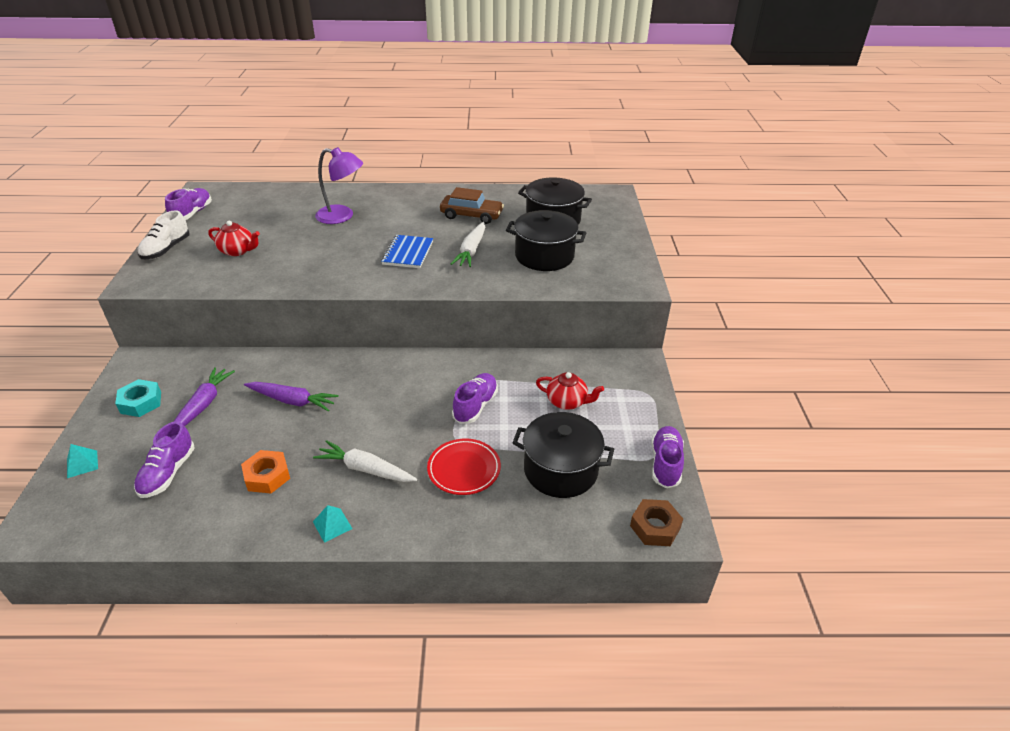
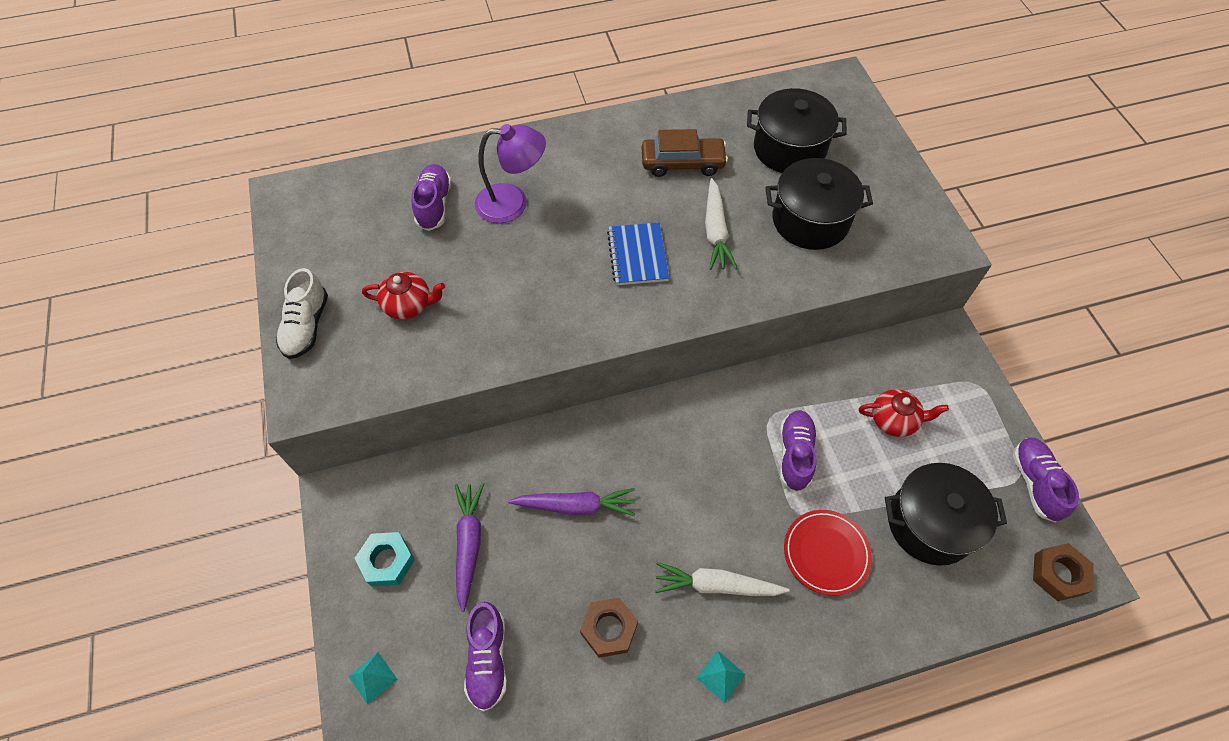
camera: 15 degrees left, 20 degrees up
(192, 213) = (299, 245): purple shoe -> purple shoe (434, 205)
(267, 476) = (609, 629): orange nut -> brown nut

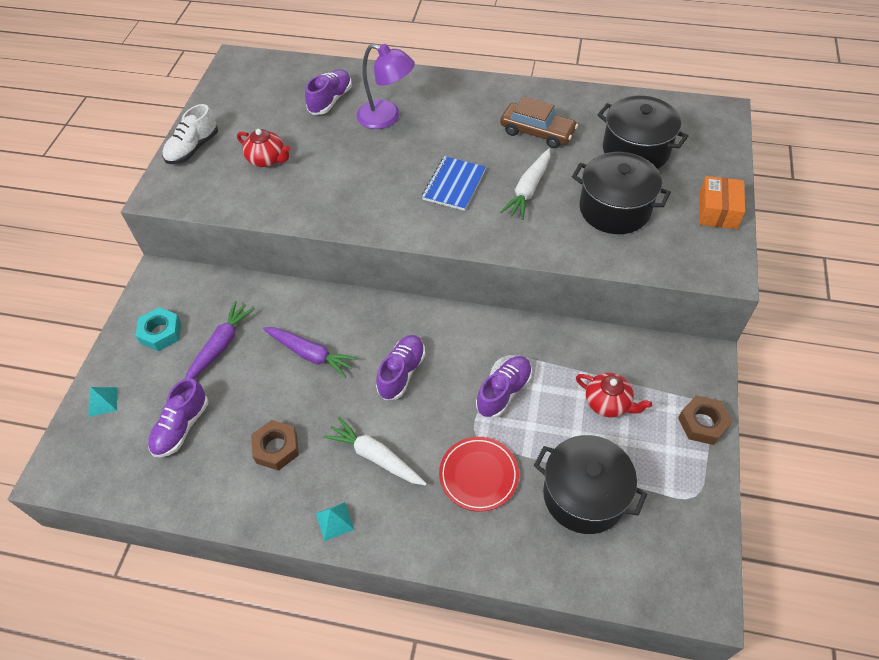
camera: 30 degrees right, 5 degrees down
(902, 186) = (717, 211): none -> orange box
(1035, 483) = (705, 508): purple shoe -> purple shoe (402, 373)
(1058, 574) = (675, 590): brown nut -> brown nut (702, 423)

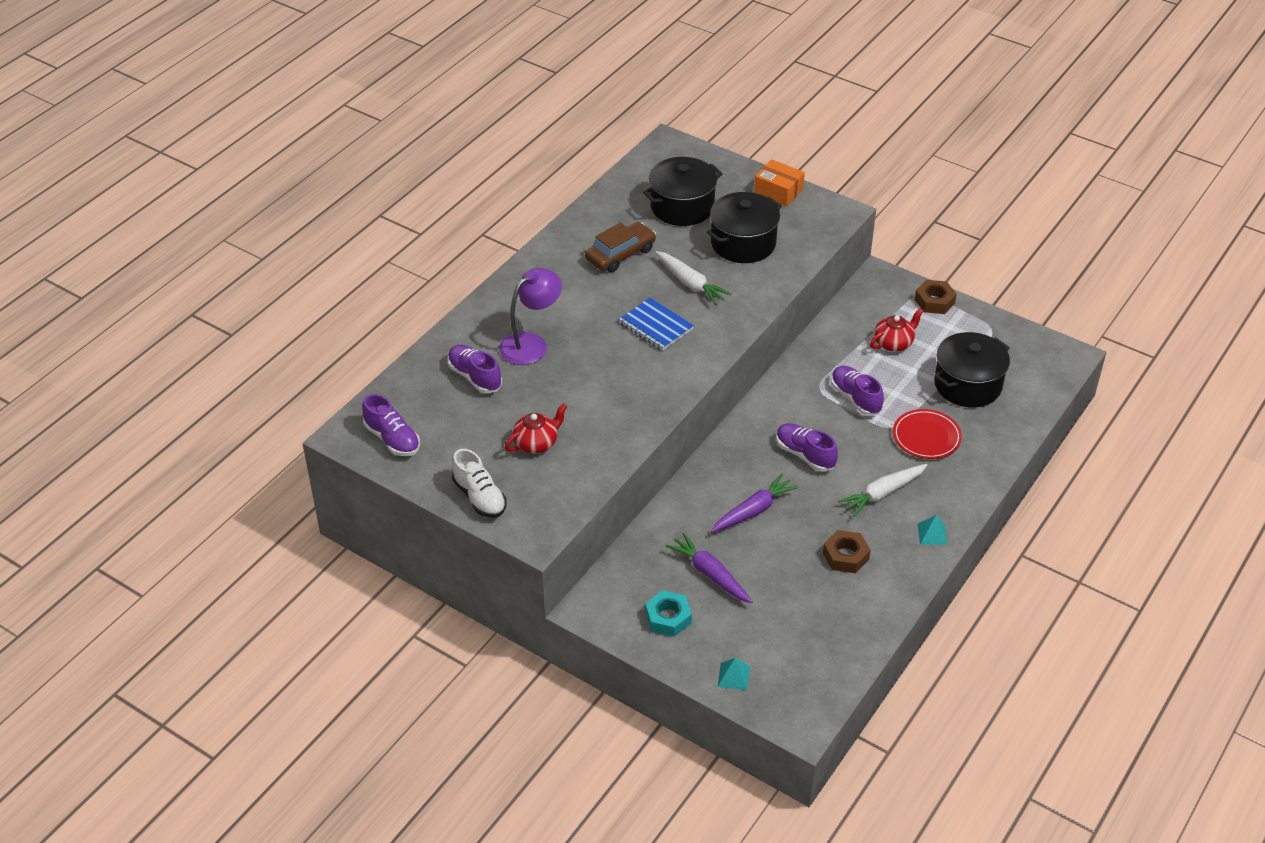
camera: 70 degrees left, 10 degrees down
(181, 427) = (792, 619): purple shoe -> purple shoe (392, 439)

